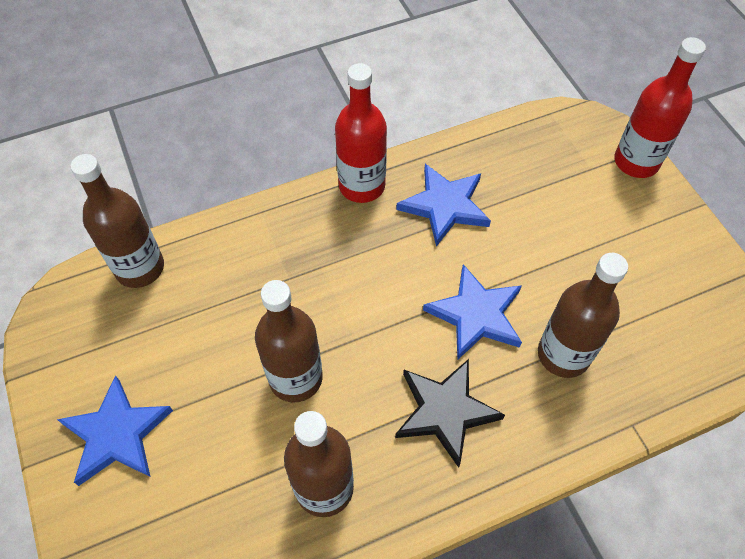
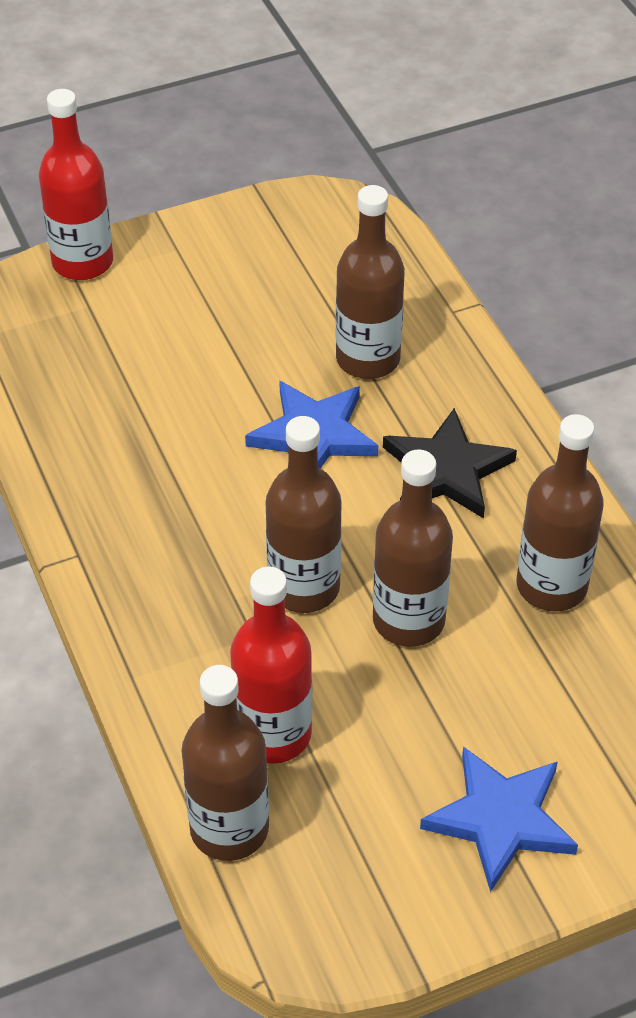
camera: 90 degrees left, 10 degrees down
(328, 309) = (304, 587): none -> brown bottle
(362, 186) = (94, 552): red bottle -> red bottle (273, 734)
(445, 206) = (139, 459): blue star -> none

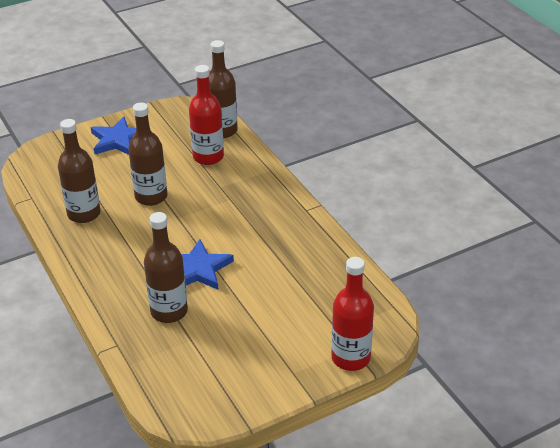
camera: 175 degrees right, 10 degrees down
(304, 587) = (199, 205): brown bottle -> none
(446, 470) = (128, 258): black star -> none

